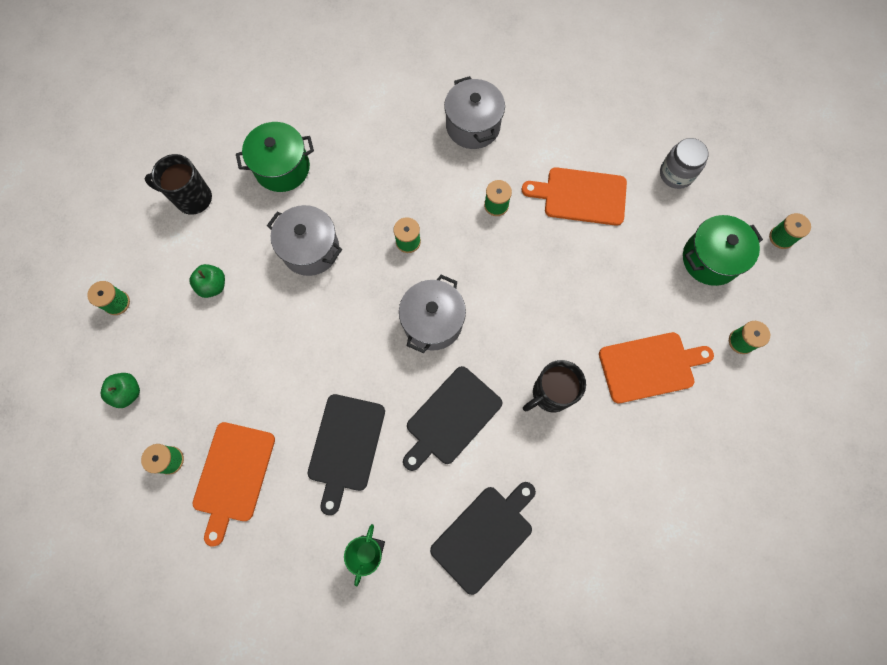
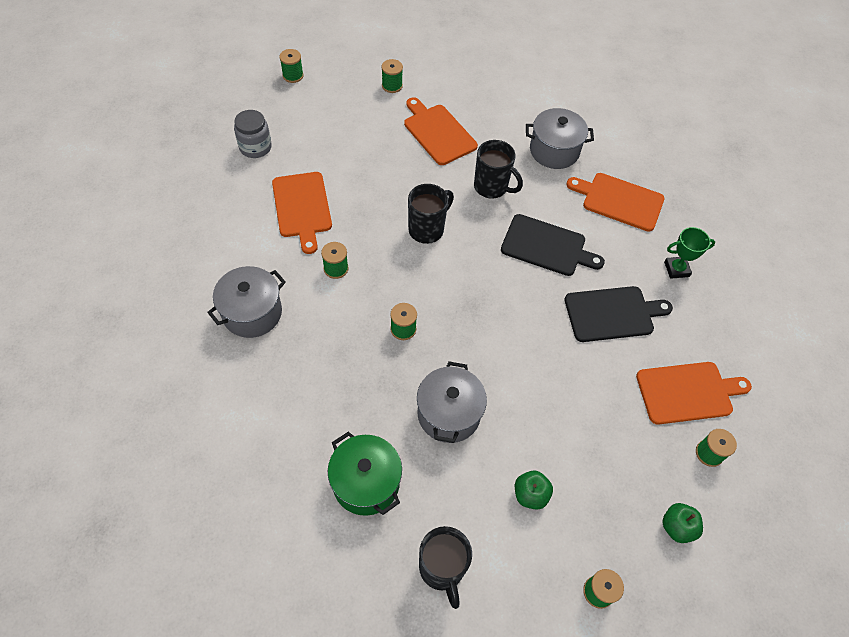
camera: 115 degrees left, 15 degrees down
(433, 322) = (472, 284): grey pot -> grey pot (554, 151)
(484, 535) = (619, 201): black cutting board -> orange cutting board
(515, 304) = (427, 229): none -> black mug
(710, 259) = (329, 113): green pot -> none

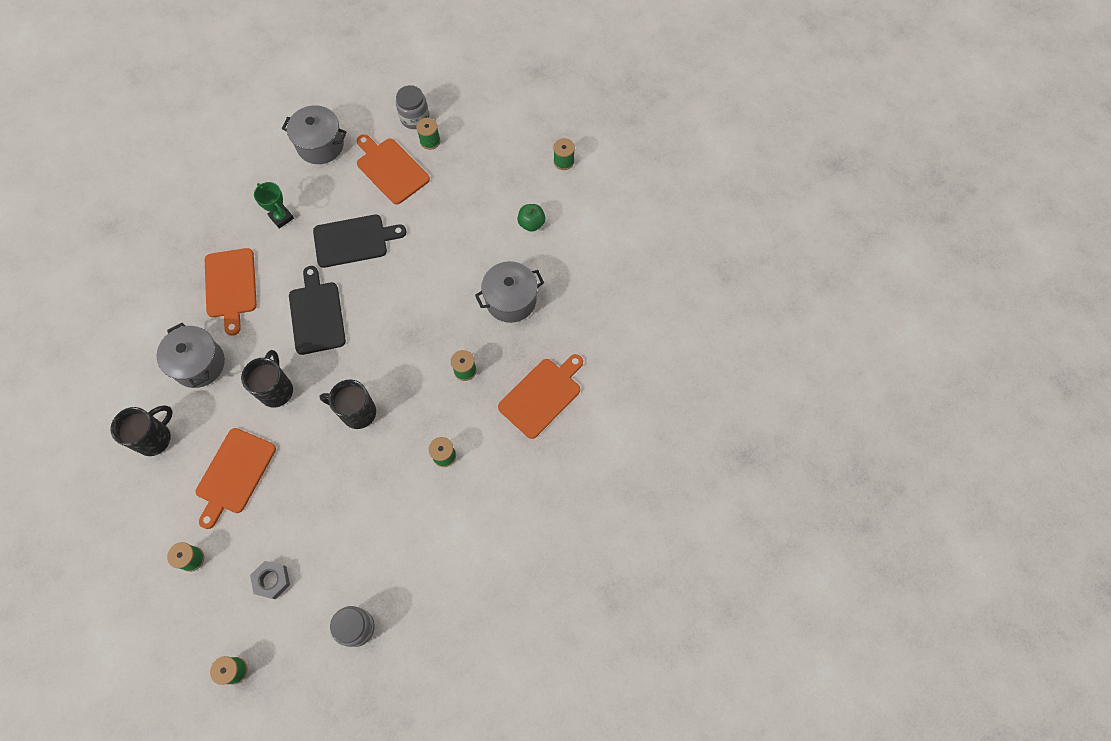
camera: 120 degrees left, 10 degrees up
(252, 313) = (527, 488): grey pot -> grey pot (320, 145)
(302, 208) = (400, 529): orange cutting board -> orange cutting board (542, 395)
(335, 118) = (272, 580): none -> grey nut
(366, 483) = (595, 319): green pot -> none
(442, 569) = (613, 245): black mug -> black mug (155, 438)
(612, 314) = (354, 240): black cutting board -> black cutting board turned 120 degrees clockwise
(677, 527) = (494, 139): green apple -> none
(752, 456) = (414, 118): none -> grey jar

